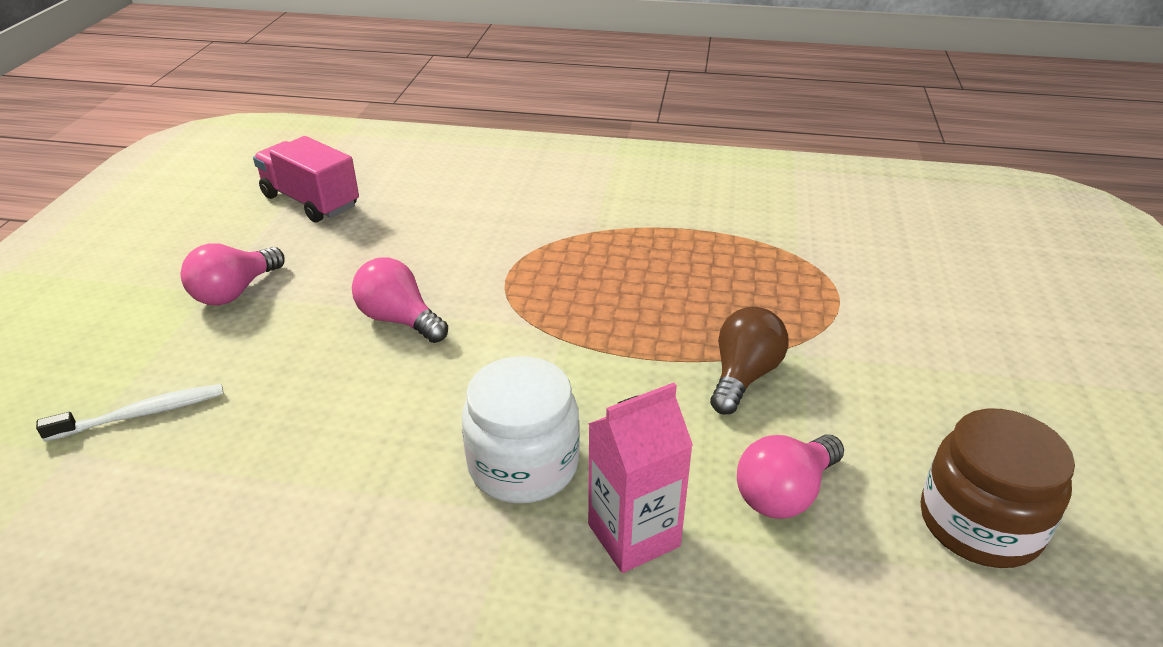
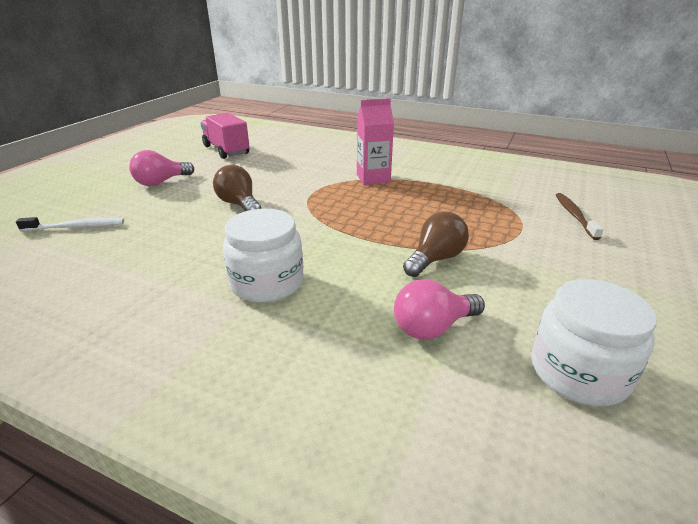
camera: 15 degrees right, 5 degrees down
(399, 320) = (239, 204): pink light bulb -> brown light bulb
(633, 535) = (315, 332): pink carton -> pink carton (373, 178)
(900, 263) = (574, 216): none -> brown toothbrush
(979, 523) = (578, 372): brown jar -> white jar

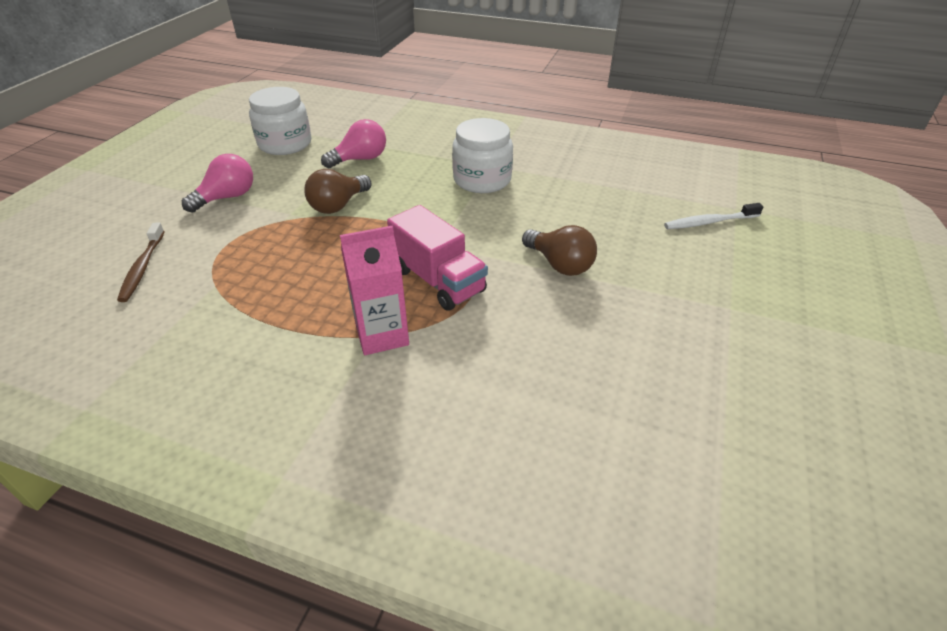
camera: 175 degrees right, 10 degrees up
(161, 182) = (706, 304): pink light bulb -> pink light bulb (227, 197)
(226, 150) = (693, 426): pink truck -> pink truck (438, 280)

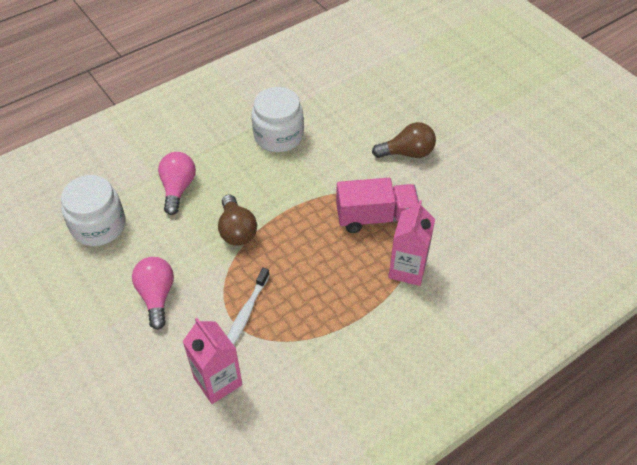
camera: 55 degrees left, 10 degrees up
(142, 268) = (218, 381): brown toothbrush -> pink carton
(709, 222) = (423, 64): white toothbrush -> white toothbrush (246, 313)

